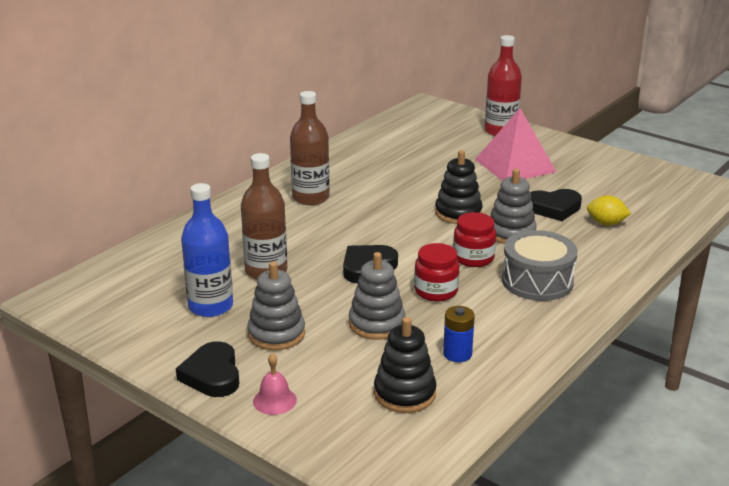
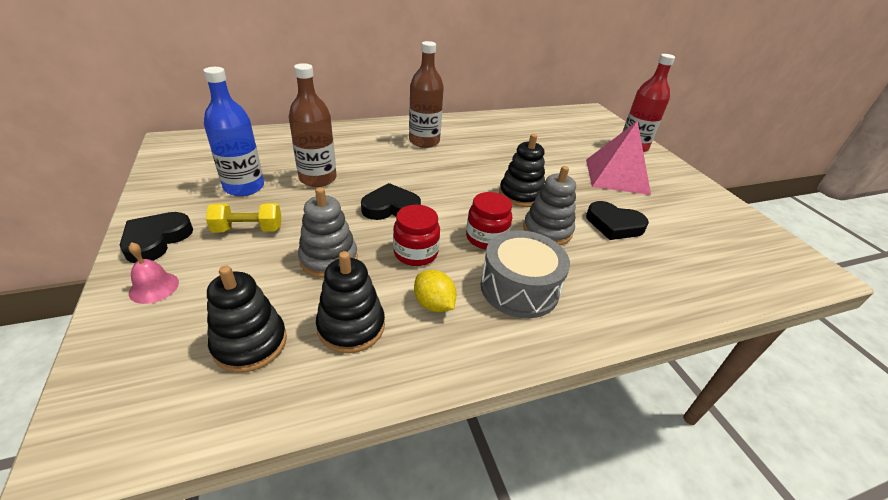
camera: 30 degrees right, 10 degrees up
(276, 334) = (248, 229): grey stacking toy -> yellow dumbbell
(457, 354) = (351, 326): blue battery -> black stacking toy
(606, 223) = (654, 261): yellow lemon -> yellow lemon (434, 304)

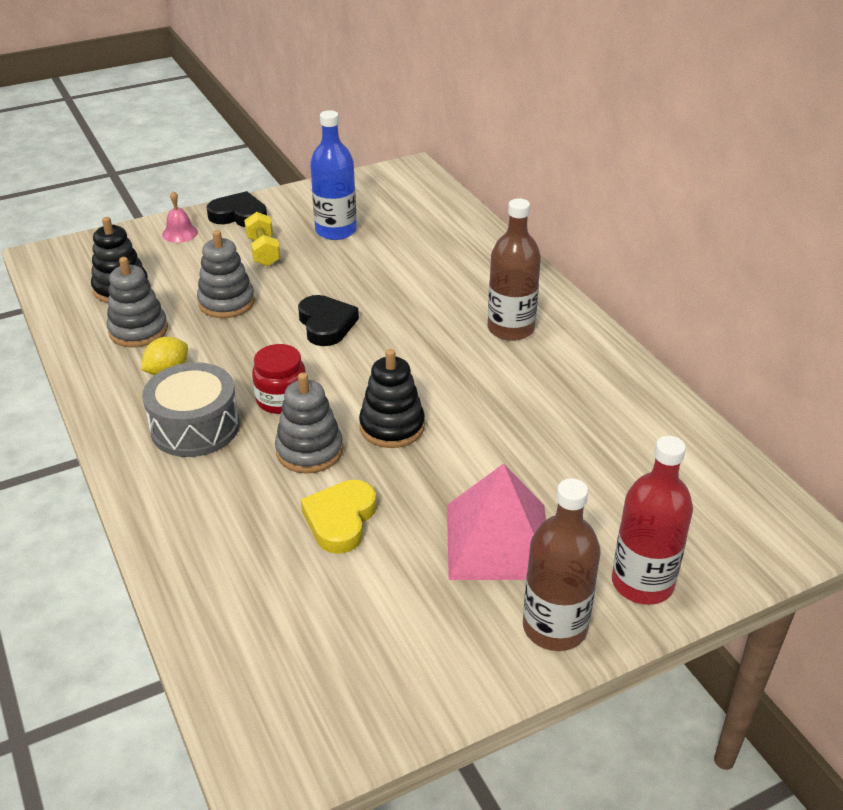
camera: 85 degrees right, 0 degrees up
(318, 178) = (370, 267): brown bottle -> brown bottle (554, 627)
(351, 326) = (138, 330): black stacking toy -> grey stacking toy
(415, 253) = (244, 352): red jar -> none
(614, 225) = (340, 520): black heart -> yellow heart

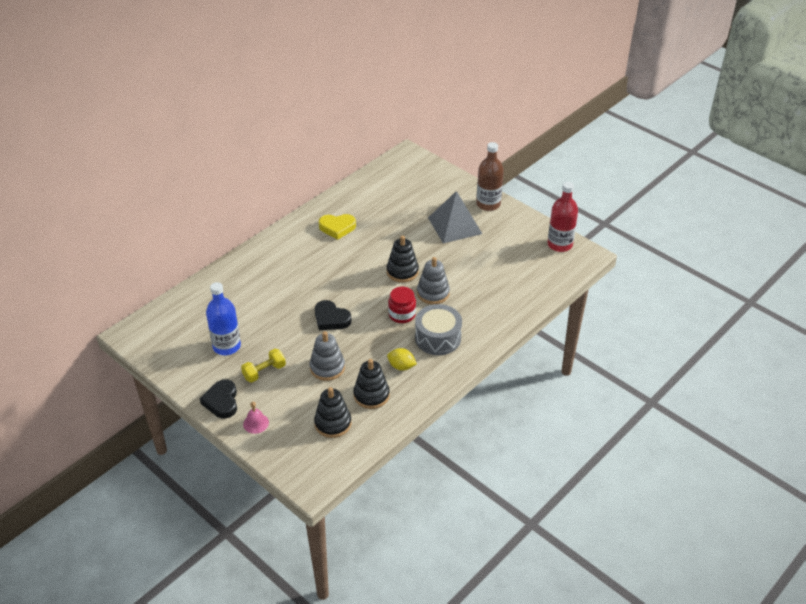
camera: 110 degrees left, 5 degrees up
(138, 330) = (371, 395): grey stacking toy -> black stacking toy
(326, 324) = (331, 318): black heart -> black heart turned 105 degrees counterclockwise
(340, 520) = (469, 271): yellow heart -> yellow heart (337, 228)
(498, 541) = (455, 225): pink pyramid -> grey pyramid
(510, 329) = (305, 250): brown bottle -> none
(642, 583) = (454, 187): red bottle -> red bottle (559, 244)

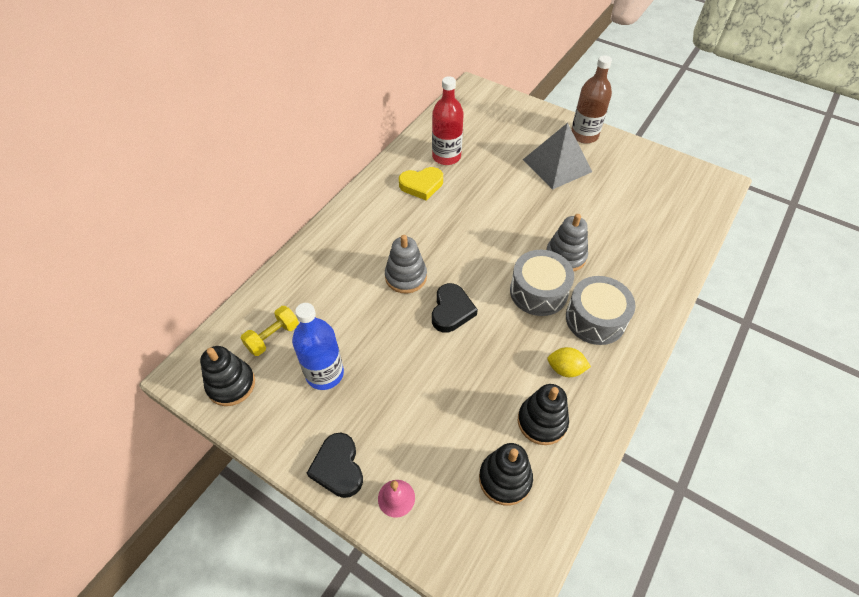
camera: 10 degrees left, 10 degrees up
(264, 372) = (386, 407): yellow dumbbell -> yellow dumbbell (273, 337)
(327, 367) = (469, 386): grey stacking toy -> grey stacking toy (406, 277)
(331, 318) = (451, 310): black heart -> black heart turned 105 degrees counterclockwise
(402, 271) = (518, 232): black stacking toy -> black stacking toy (231, 384)
(402, 314) = (538, 292): red jar -> grey drum
(559, 244) = (684, 174): red bottle -> red bottle (446, 156)

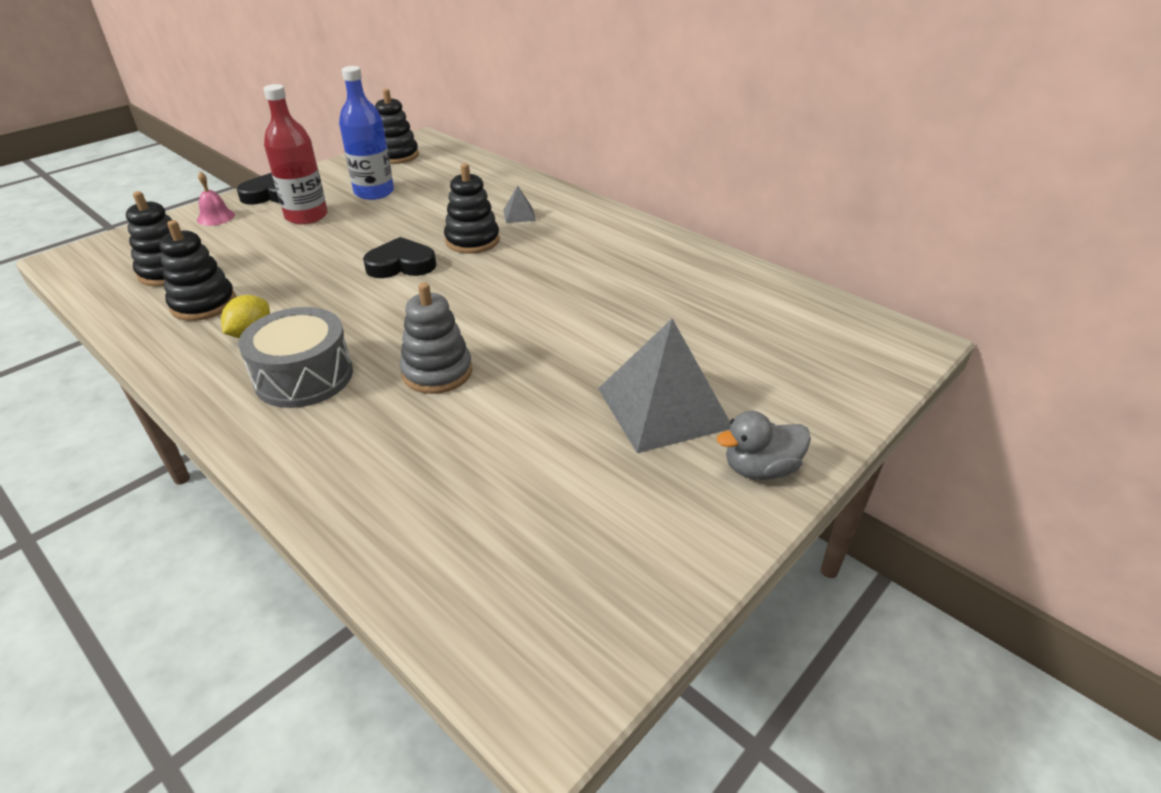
camera: 100 degrees right, 15 degrees down
(273, 337) = (436, 171): yellow dumbbell -> none
(358, 257) = (519, 215): none -> grey pyramid
(406, 277) = (472, 240): grey stacking toy -> black stacking toy
(421, 185) = (637, 265): yellow heart -> none
(446, 156) = (701, 291): red bottle -> red bottle (306, 216)
(451, 310) = (401, 265): black heart -> black heart turned 150 degrees clockwise
(538, 292) = (386, 334): grey drum -> none
(584, 135) = (760, 469): brown bottle -> grey duck

